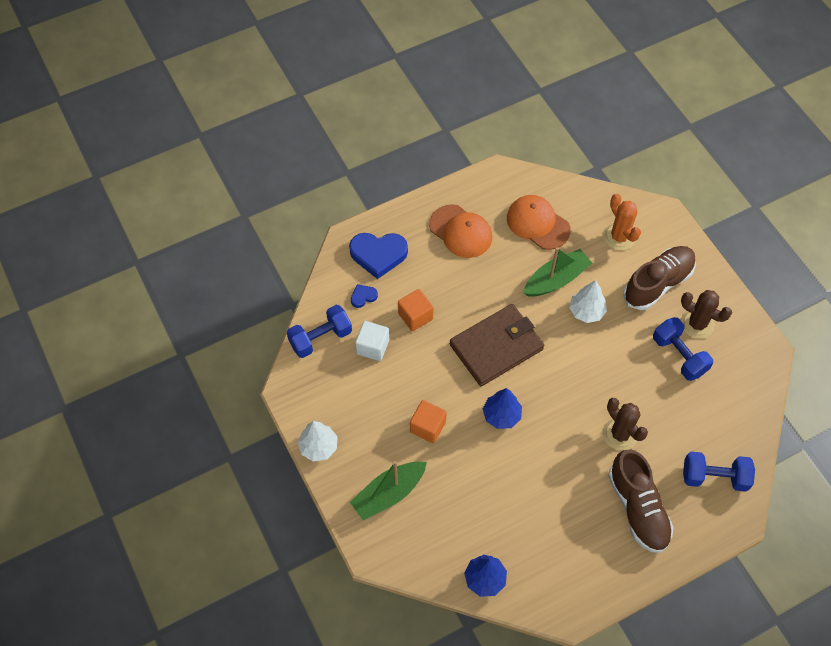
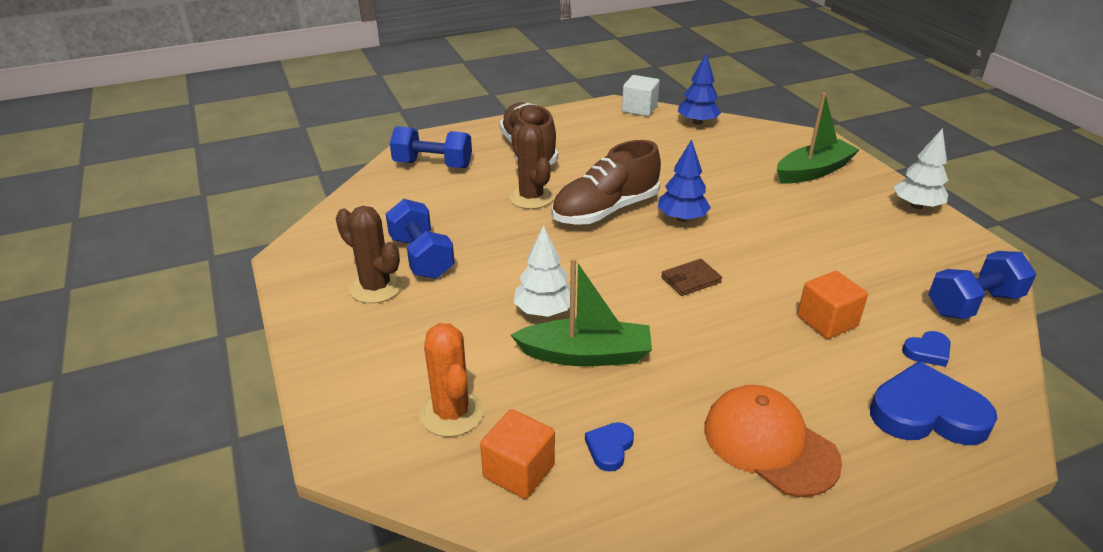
camera: 175 degrees left, 25 degrees down
(372, 347) = (884, 290): white cube -> white cube (639, 109)
(428, 427) = (779, 214): orange cube -> orange cube (519, 471)
(496, 347) = (690, 280): brown wallet -> brown wallet, size x0.42
(537, 223) = (609, 448): orange cap -> blue heart
(556, 279) = (586, 355): green boat -> green boat turned 150 degrees counterclockwise
(658, 283) = (412, 339): brown shoe -> brown shoe (605, 210)

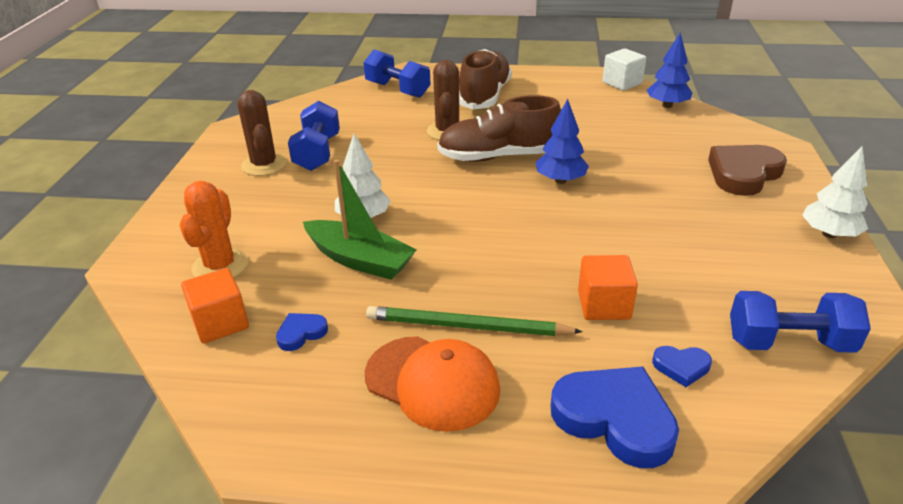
camera: 30 degrees right, 0 degrees up
(690, 280) = (512, 231): brown wallet -> none
(744, 381) = (467, 326): none -> green pencil
(769, 444) = (432, 382): orange cap -> orange cap turned 135 degrees clockwise
(813, 171) = (743, 174): green boat -> brown heart

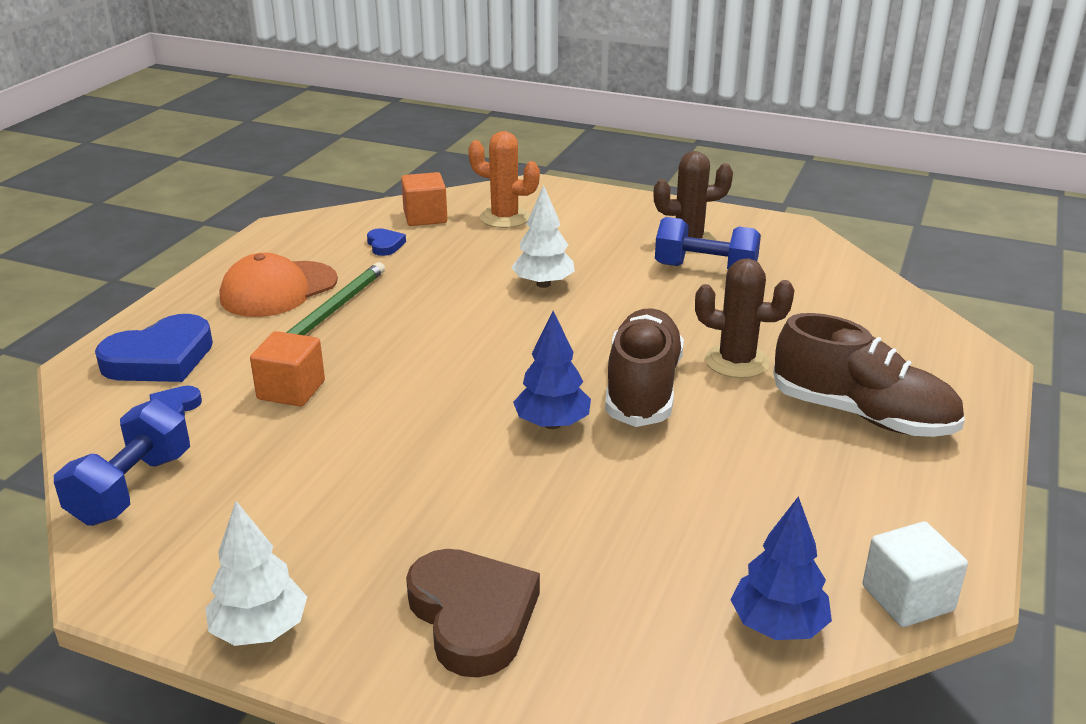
camera: 105 degrees right, 5 degrees down
(360, 260) = (468, 276): green boat -> none
(397, 90) = (899, 341): blue dumbbell -> none

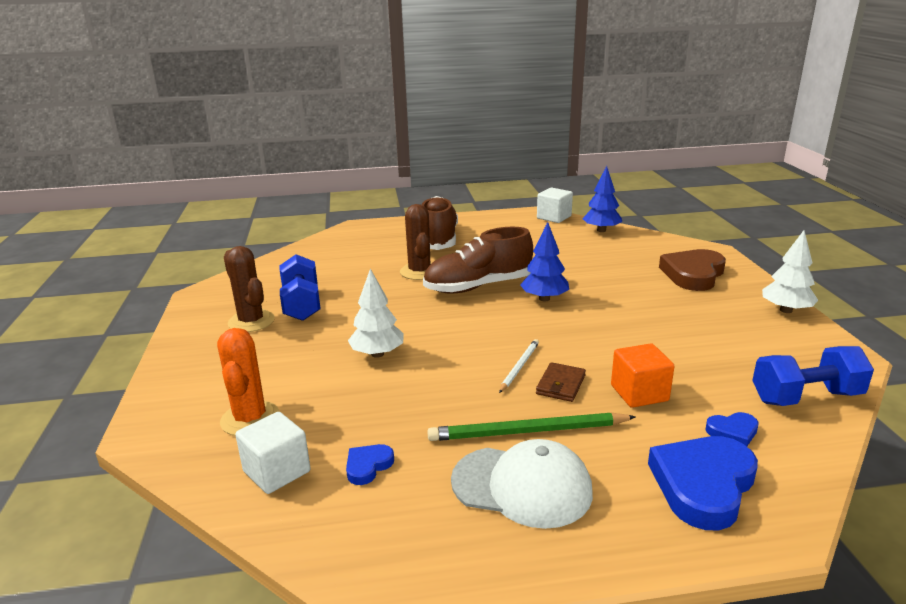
camera: 120 degrees left, 5 degrees down
(160, 358) = (703, 485): blue heart -> blue heart turned 75 degrees counterclockwise
(278, 289) = (522, 486): orange cap -> white cap
(364, 355) = (560, 385): none -> brown wallet
(423, 346) = (519, 367): none -> white pencil
(425, 217) = (277, 471): orange cube -> white cube

